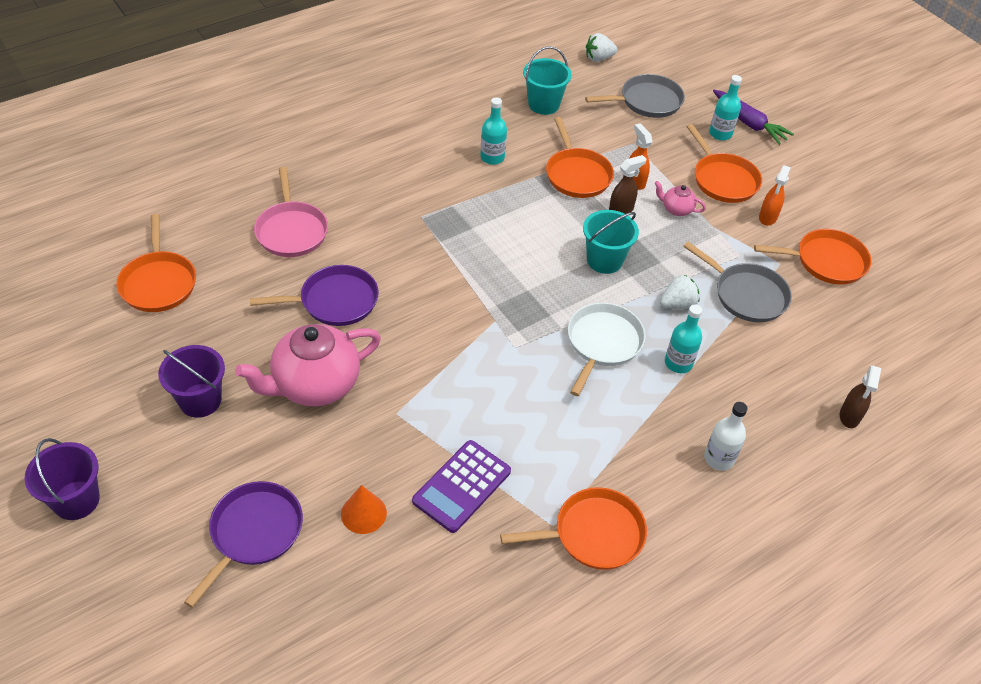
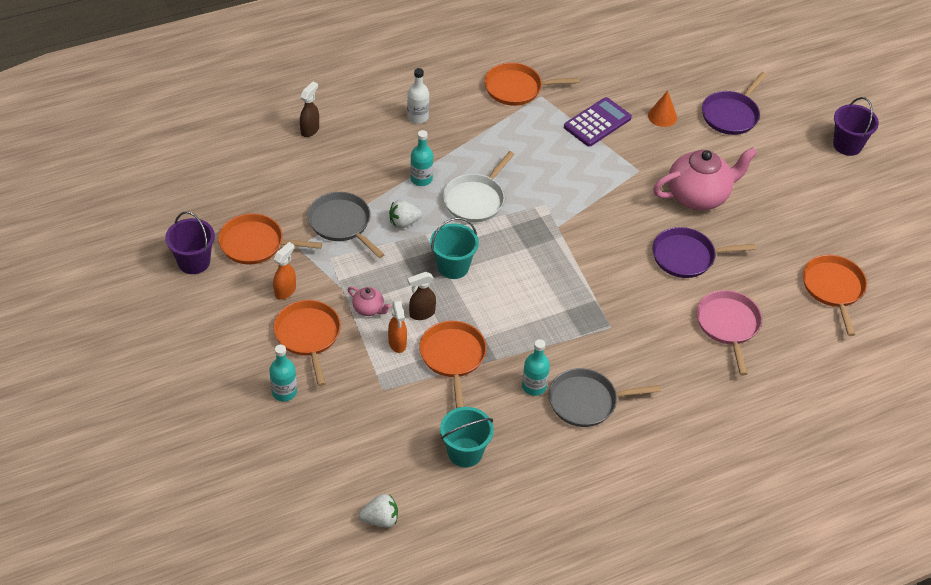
camera: 170 degrees left, 0 degrees up
(200, 400) = (780, 195): purple bucket -> purple bucket (194, 262)
(647, 101) = (346, 445): grey pan -> grey pan (586, 401)
(748, 123) = (246, 403): purple carrot -> none

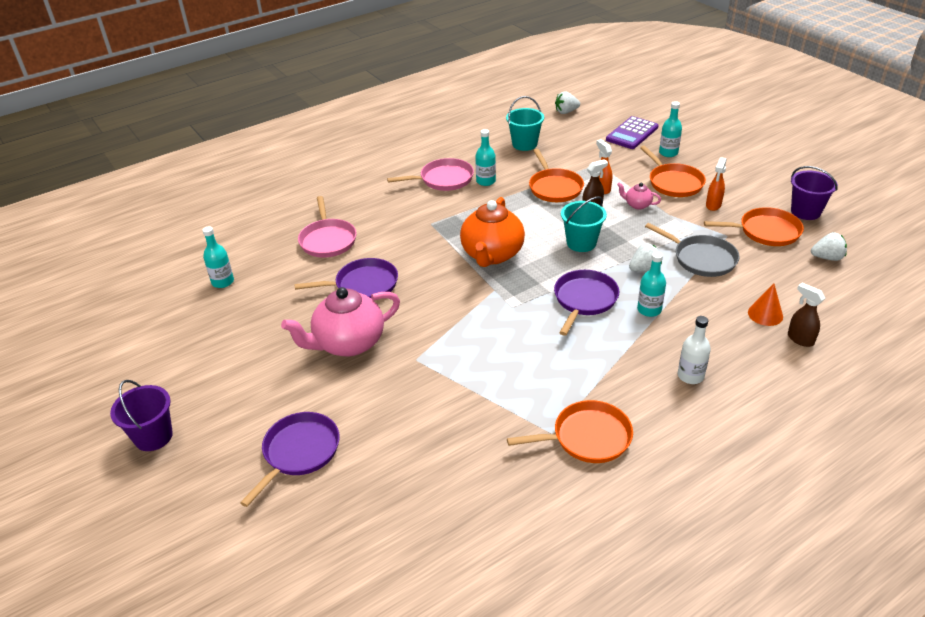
camera: 175 degrees right, 10 degrees down
(221, 201) = (827, 257): none -> white strawberry
(310, 130) = (800, 339): brown spray bottle -> brown spray bottle turned 120 degrees clockwise
(475, 200) = (584, 300): white pan -> purple pan
(550, 269) = (492, 254): none -> orange teapot
(586, 401) = (444, 179): grey pan -> pink pan
(597, 123) = (472, 408): purple calculator -> purple calculator (632, 133)
(662, 116) = (391, 433): orange cone -> orange cone (765, 314)
(833, 288) = (223, 282): orange pan -> turquoise bottle

